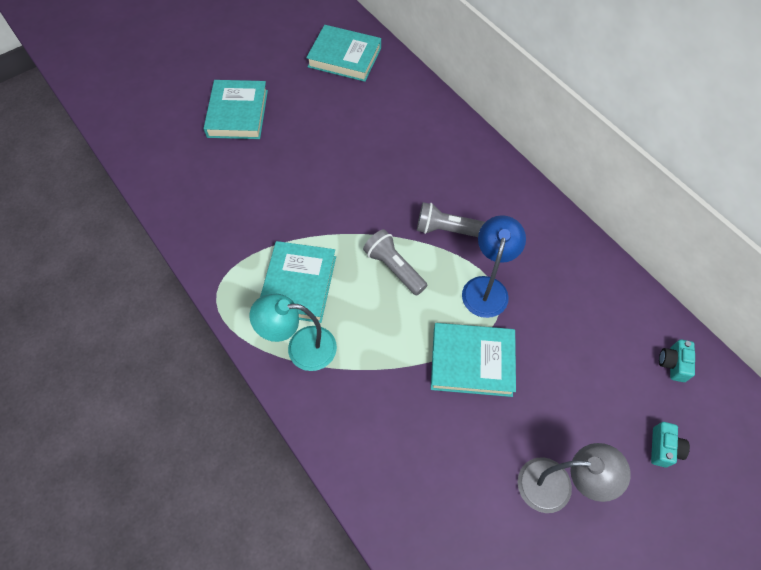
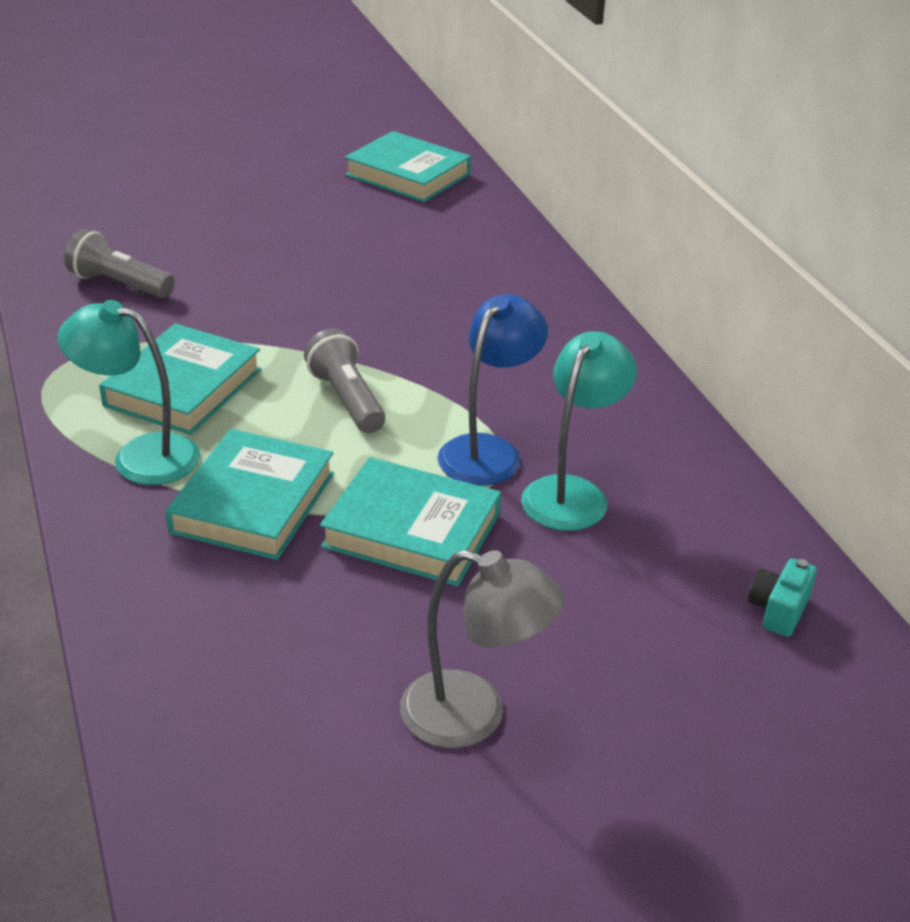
camera: 15 degrees right, 25 degrees down
(238, 113) = (210, 202): turquoise book -> turquoise book (253, 503)
(447, 230) = (461, 375): grey flashlight -> grey flashlight (119, 284)
(542, 307) = (572, 493): none -> turquoise lamp
(663, 448) = (704, 715): turquoise camera -> none

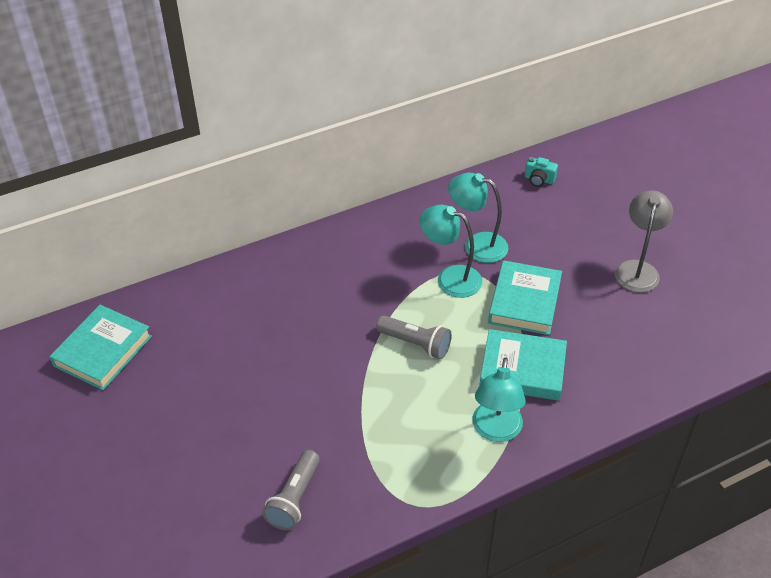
camera: 95 degrees left, 10 degrees up
(183, 387) = (420, 426): turquoise book -> none
(347, 399) = (415, 344): grey flashlight -> grey flashlight turned 120 degrees counterclockwise
(488, 451) = (450, 278): blue lamp -> turquoise lamp

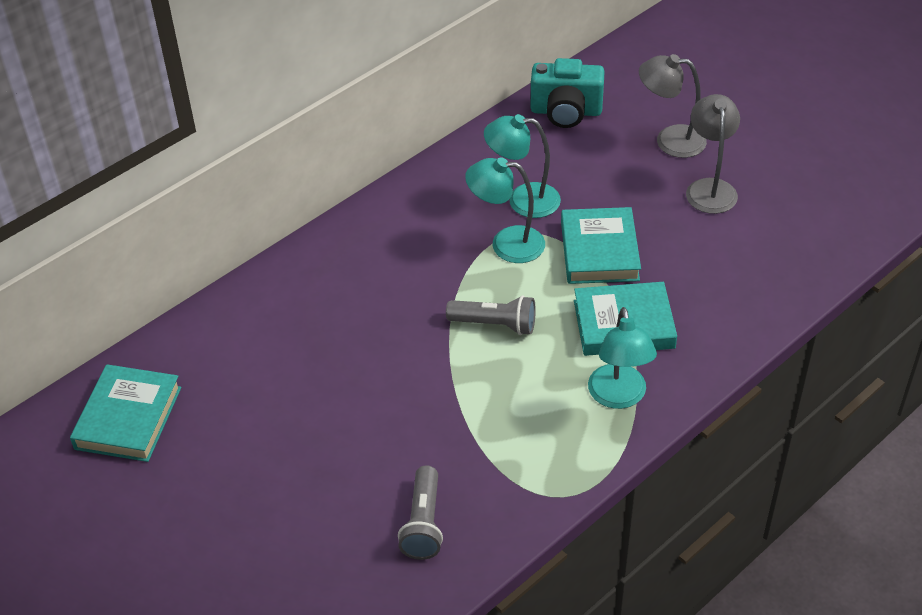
camera: 15 degrees left, 0 degrees up
(539, 179) = (566, 112): turquoise camera -> turquoise camera, size x1.98
(617, 221) = (670, 140): none -> grey lamp

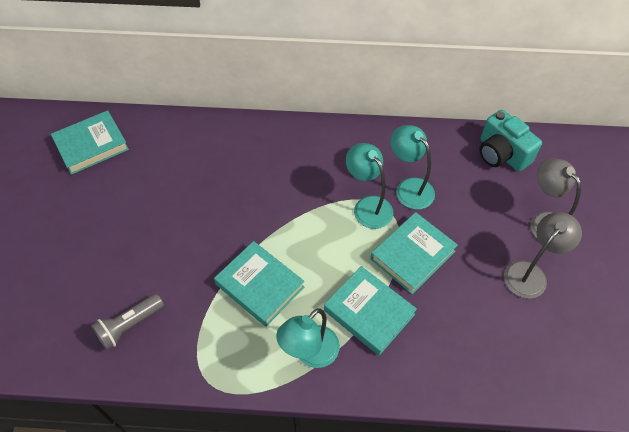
camera: 45 degrees right, 10 degrees up
(495, 324) = (302, 248): grey flashlight -> none
(500, 386) = (260, 285): none -> turquoise book

